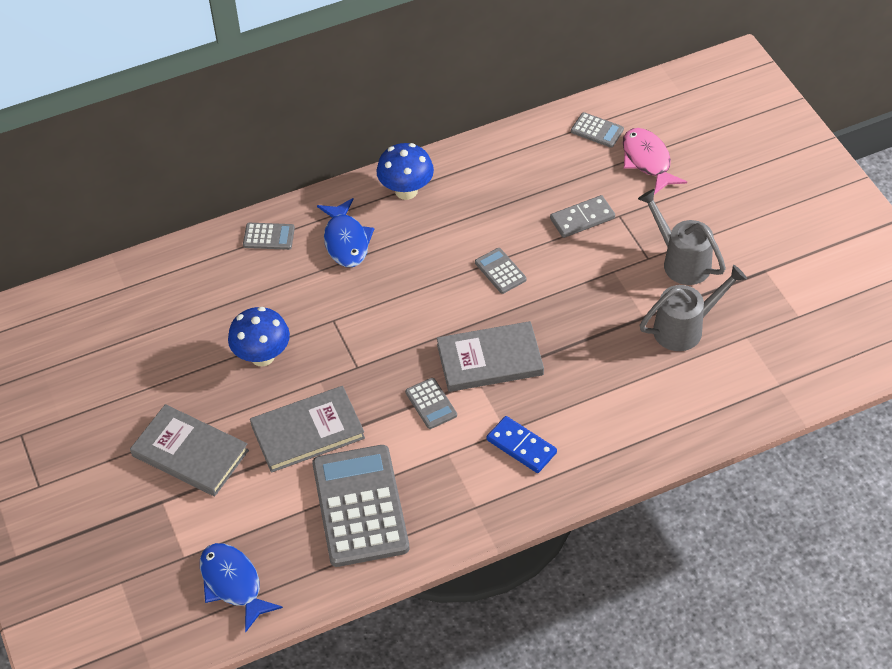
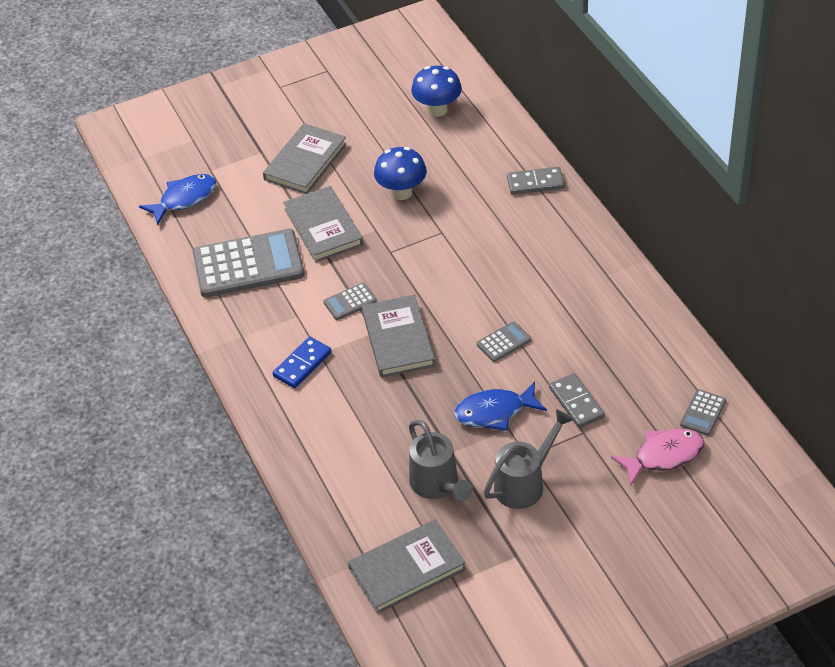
camera: 90 degrees right, 5 degrees down
(269, 237) = (535, 183): grey calculator -> grey domino
(346, 241) = (534, 233): blue fish -> blue fish (494, 412)
(406, 191) = (600, 269): blue mushroom -> blue mushroom (437, 110)
(786, 353) = (407, 569): none -> grey book

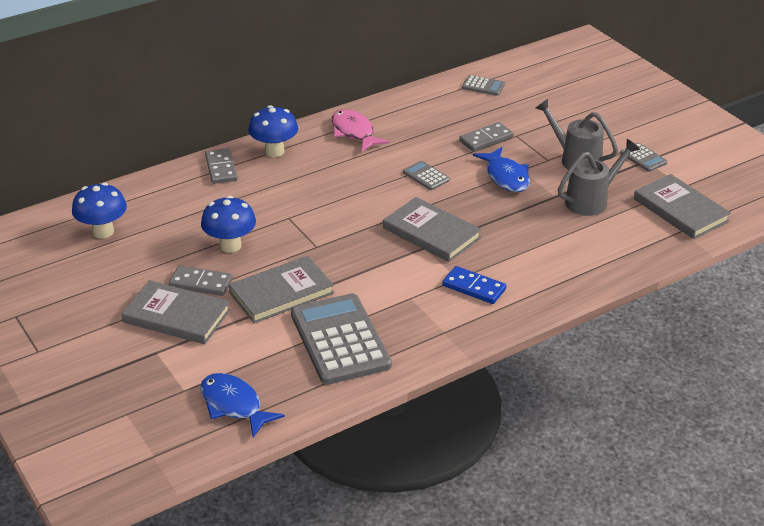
camera: 100 degrees left, 10 degrees down
(348, 175) = (201, 283): none -> grey domino
(350, 302) = (387, 265): grey calculator -> grey calculator (643, 158)
(398, 339) = (431, 233): grey book -> grey book turned 60 degrees clockwise
(564, 222) = (274, 151): none -> blue mushroom
(663, 456) = (530, 101): pink fish -> pink fish (354, 132)

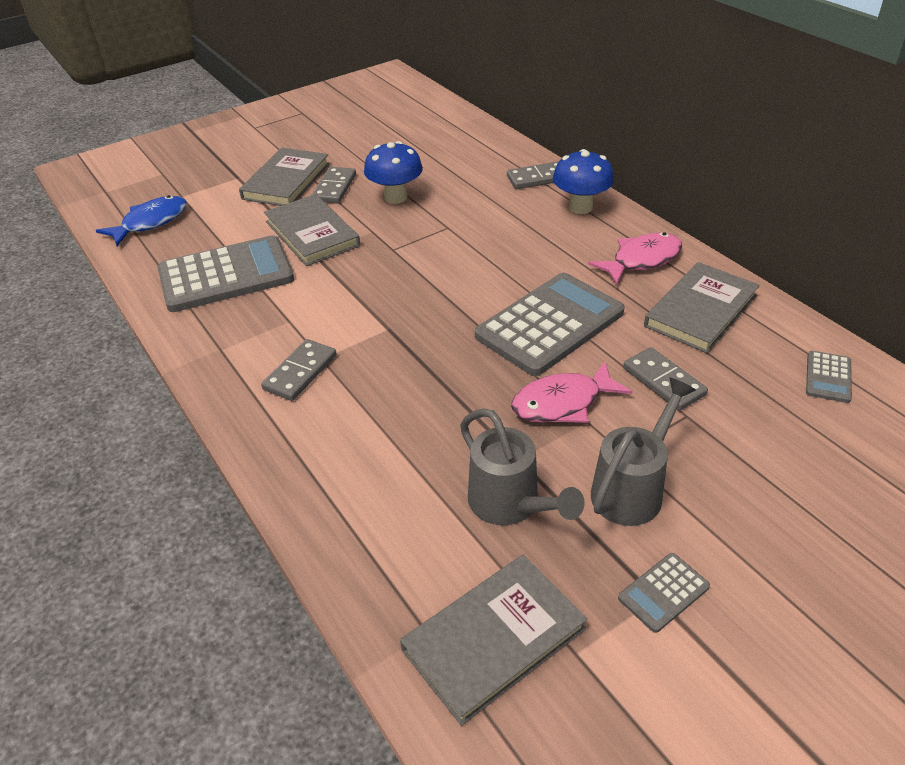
camera: 90 degrees right, 5 degrees up
(103, 231) = (419, 131): blue mushroom -> none
(426, 176) = (550, 324): grey calculator -> grey calculator, size x2.28
(431, 233) = (418, 333): grey book -> grey book (701, 311)
(474, 287) = (300, 372): blue domino -> grey domino
(506, 177) = (562, 403): blue fish -> pink fish

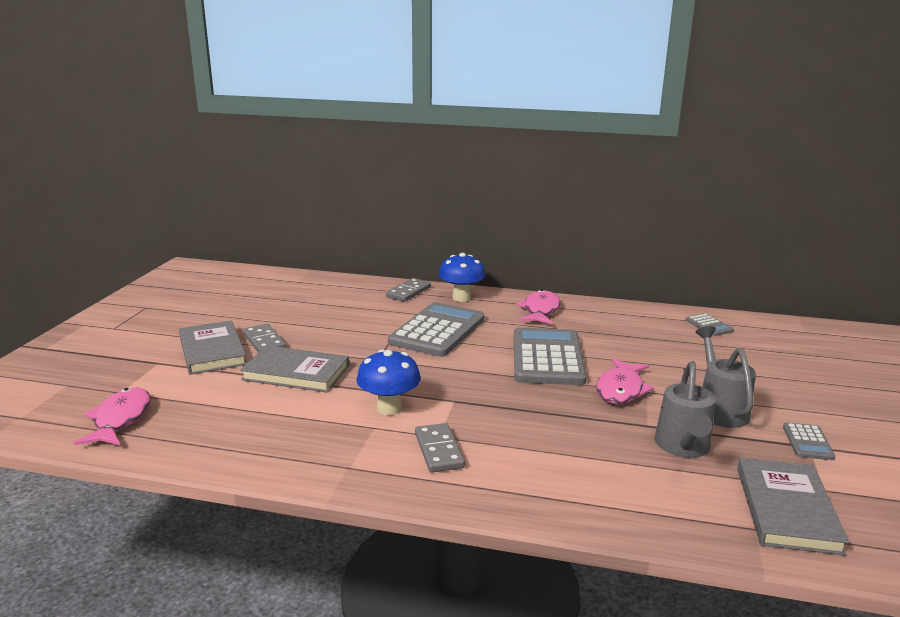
camera: 45 degrees left, 20 degrees down
(151, 222) = (120, 419): blue fish -> pink fish
(226, 275) = (267, 423): grey calculator -> grey calculator (437, 331)
(395, 197) = (325, 331): blue mushroom -> blue mushroom (389, 408)
(510, 505) = (683, 447): grey watering can -> grey watering can turned 90 degrees clockwise
(663, 381) = (648, 358): grey domino -> none
(701, 311) = (609, 321): grey book -> none

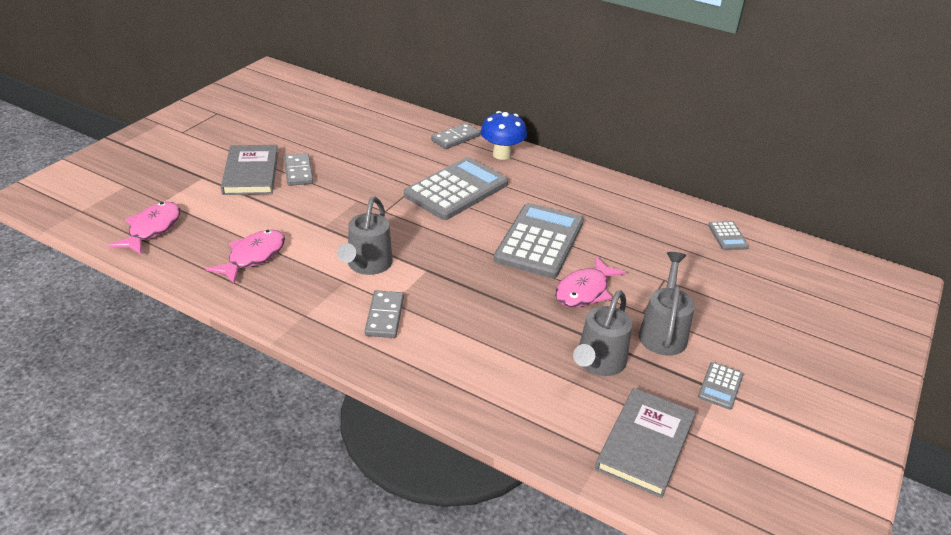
camera: 15 degrees right, 15 degrees up
(296, 373) = (309, 211): grey book -> none
(389, 408) = (367, 265): blue mushroom -> grey watering can
(540, 310) = (569, 185): pink fish -> pink fish (253, 257)

